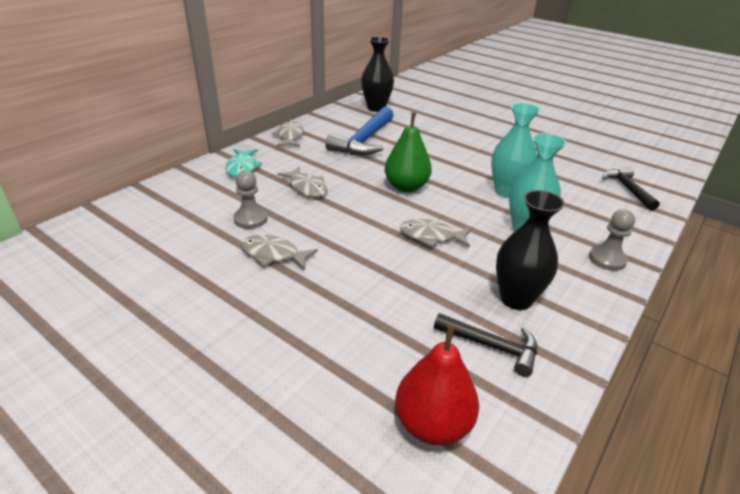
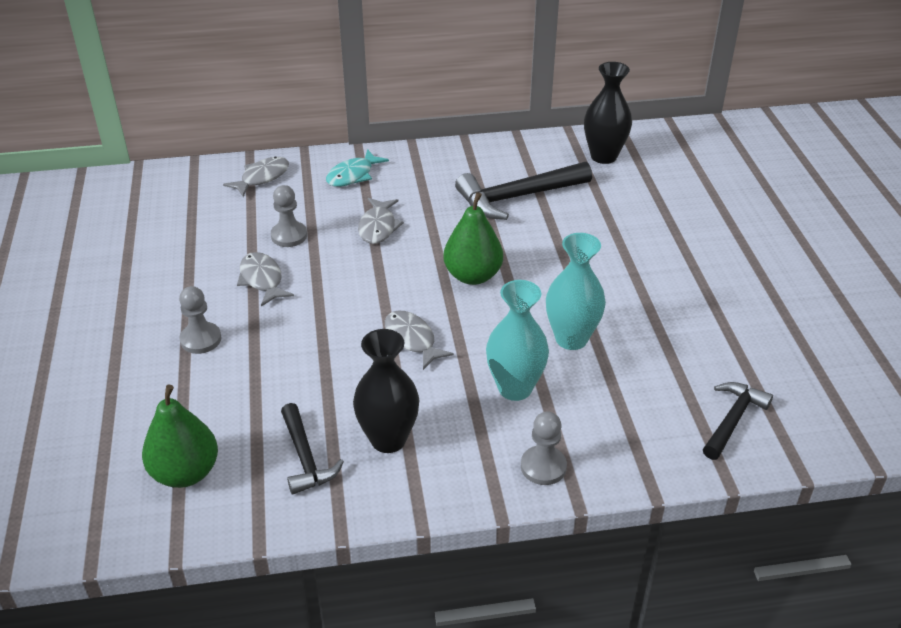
camera: 45 degrees right, 5 degrees up
(287, 319) = (201, 339): none -> grey pawn
(290, 136) = (448, 156): grey fish -> grey fish (262, 178)
(364, 141) = (517, 197): blue hammer -> black hammer
(432, 424) = (185, 473): red pear -> green pear

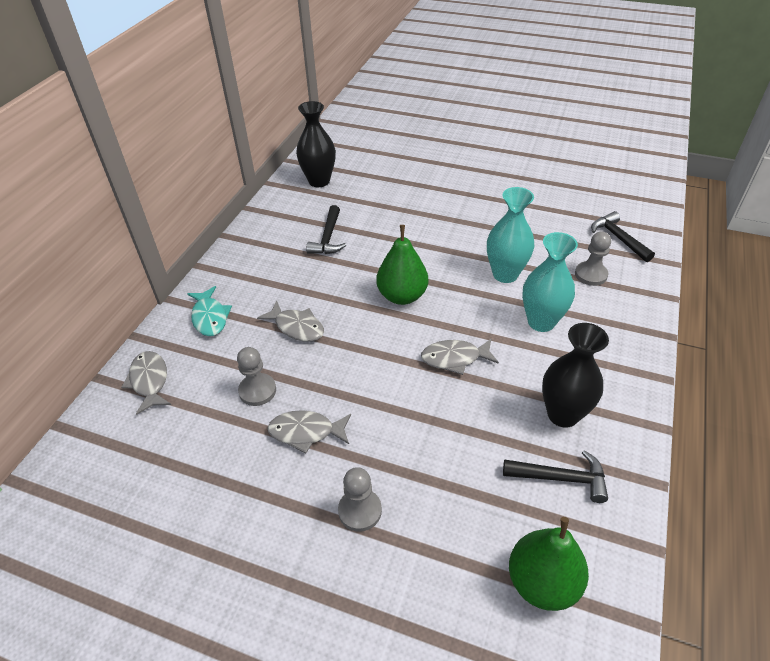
camera: 60 degrees left, 5 degrees up
(517, 197) = (328, 238): black hammer -> black hammer, size x0.61
(543, 467) = (627, 338): grey pawn -> grey pawn (590, 275)

